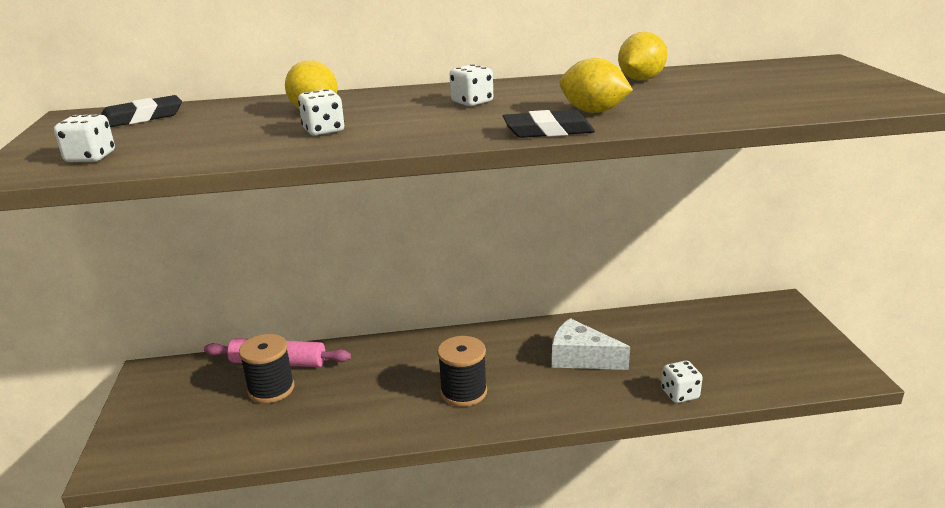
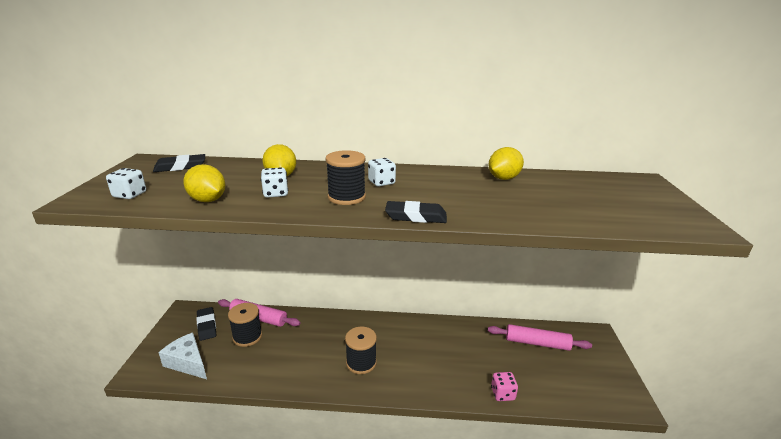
camera: 10 degrees right, 0 degrees up
(197, 386) = (207, 326): none -> black eraser
(433, 122) = (346, 197): none -> black spool
(581, 358) = (444, 351): white cheese -> white cheese (188, 362)
(593, 111) = (456, 203): yellow lemon -> yellow lemon (208, 200)
(680, 394) = (502, 394): white dice -> pink dice
(706, 327) = (537, 343): none -> pink rolling pin

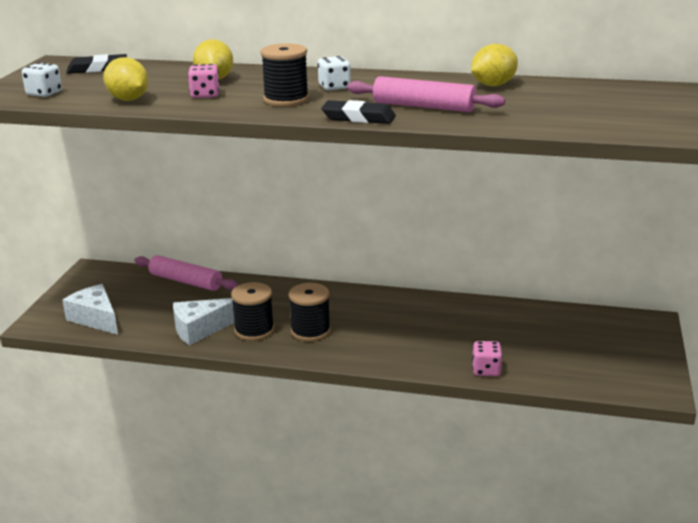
camera: 10 degrees right, 0 degrees up
(207, 326) = (119, 285): black eraser -> none
(247, 337) = (170, 299): black spool -> black spool (254, 330)
(275, 367) = (201, 329): none -> white cheese
(276, 193) = (205, 95): white dice -> pink dice
(537, 343) = (557, 326): pink rolling pin -> pink rolling pin (423, 106)

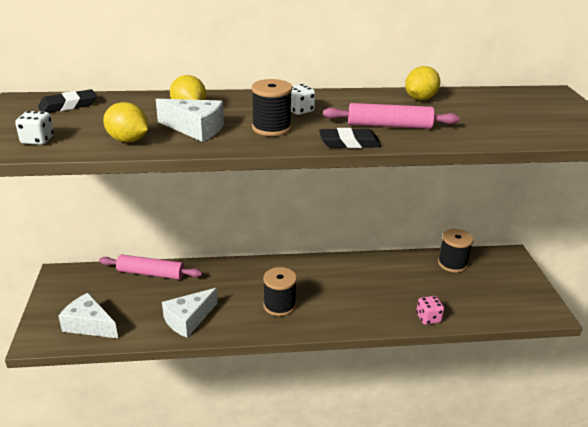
camera: 20 degrees left, 5 degrees up
(205, 95) = (195, 129): pink dice -> white cheese
(254, 330) = (234, 313): black spool -> black spool (452, 264)

